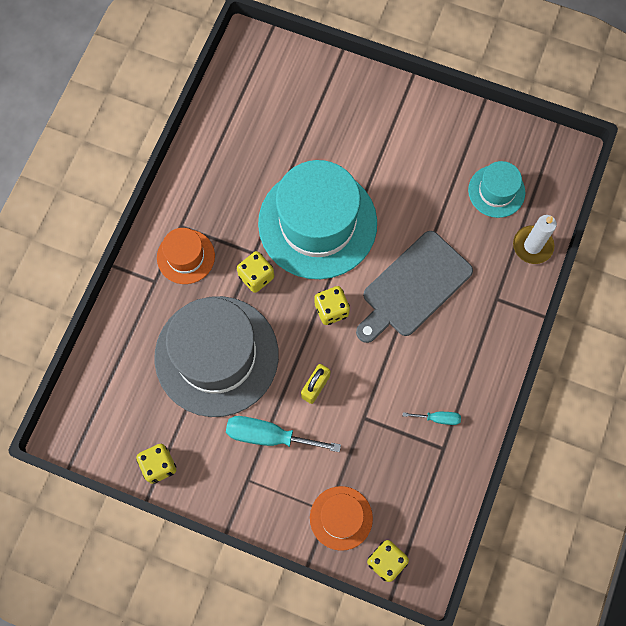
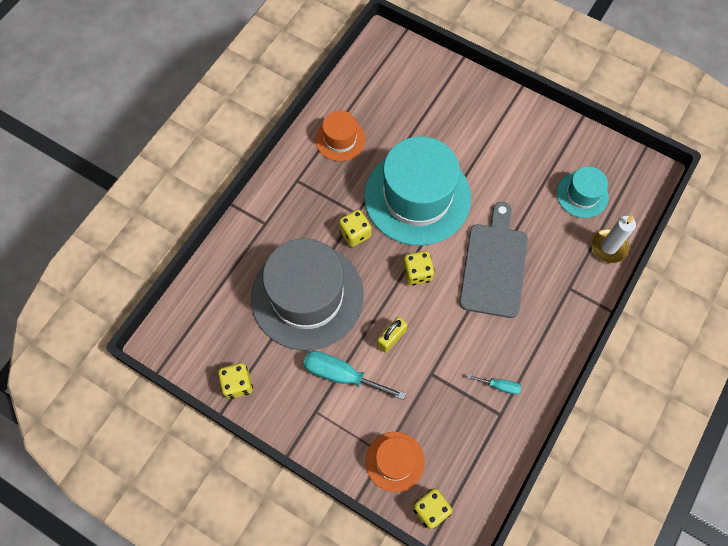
camera: 10 degrees right, 5 degrees down
(186, 256) = (296, 207): orange hat -> orange hat (340, 139)
(413, 287) = (494, 265): grey cutting board -> grey cutting board turned 135 degrees clockwise

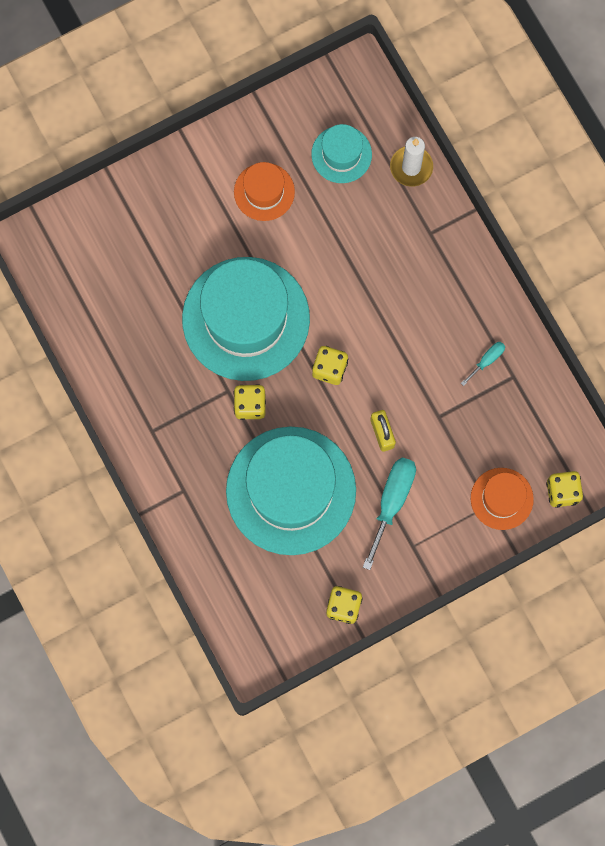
camera: 60 degrees left, 10 degrees up
(307, 296) = (291, 490): grey hat -> turquoise hat
(340, 139) = (129, 358): orange hat -> orange hat (264, 192)
(341, 375) = (392, 502): turquoise screwdriver -> turquoise screwdriver turned 150 degrees clockwise
(494, 265) = (365, 289): grey cutting board -> none

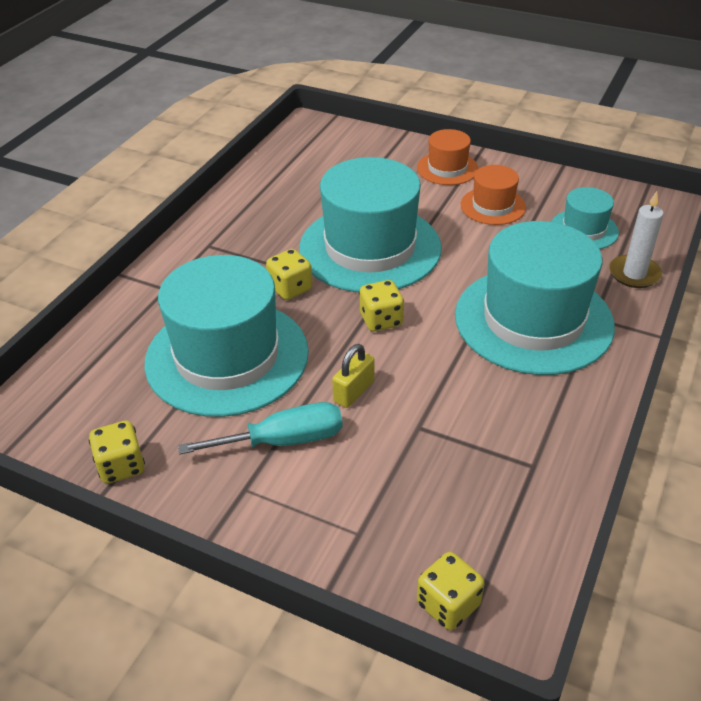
camera: 55 degrees right, 35 degrees down
(403, 273) = (533, 320): none -> turquoise hat
(487, 360) = (524, 432): turquoise screwdriver -> none
(501, 498) = (378, 542): orange hat -> orange hat (447, 168)

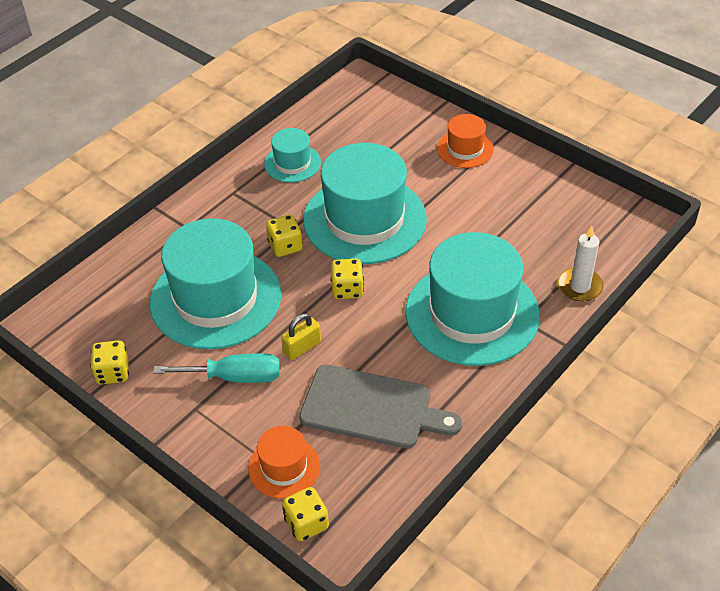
camera: 15 degrees right, 5 degrees up
(468, 443) = (372, 408): none -> grey cutting board
(493, 206) = (488, 196): orange hat -> orange hat (284, 467)
(584, 230) = (557, 235): turquoise hat -> turquoise hat (292, 163)

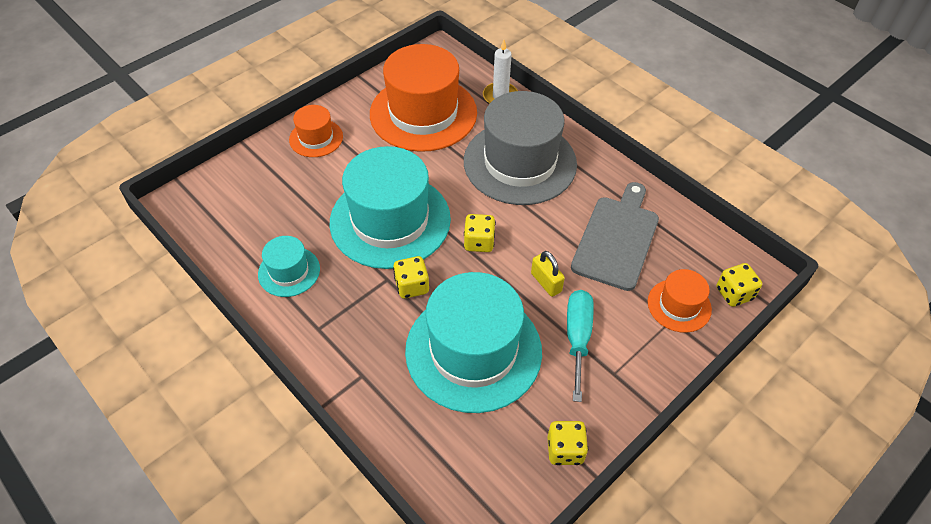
camera: 85 degrees left, 5 degrees up
(472, 313) = (520, 162): turquoise hat -> grey hat
(528, 223) = (423, 113): none -> orange hat

